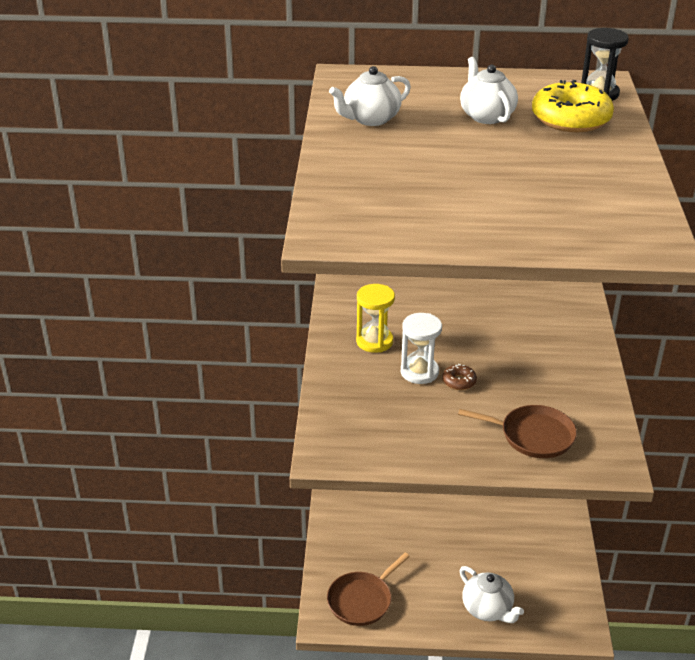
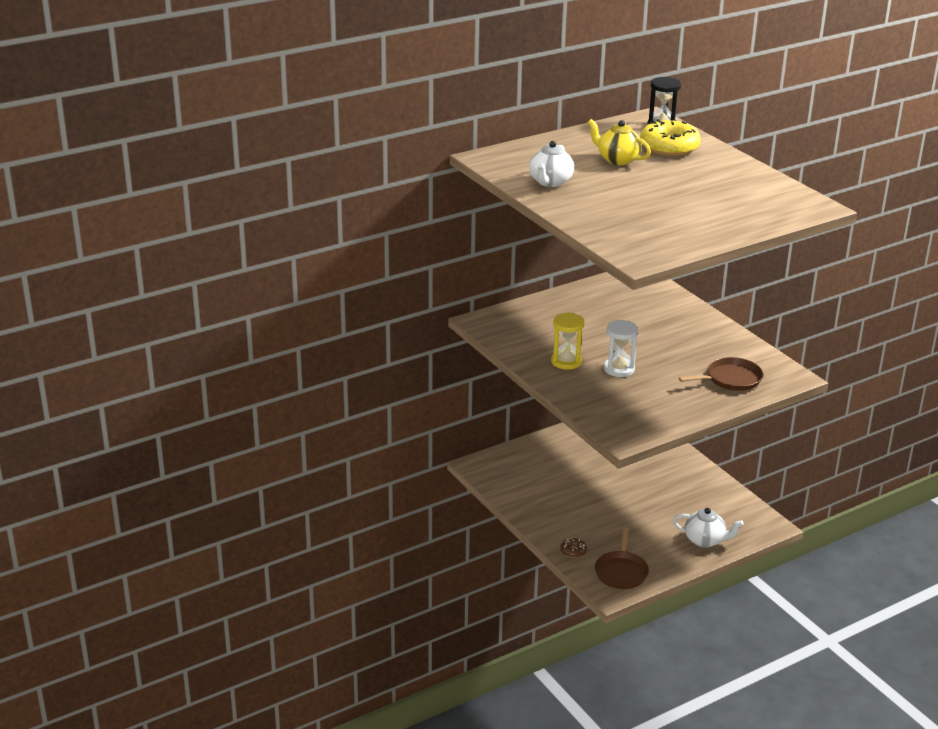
camera: 35 degrees left, 5 degrees down
(459, 381) = (650, 365): brown donut -> brown donut (573, 551)
(486, 116) = (617, 159): white teapot -> yellow teapot

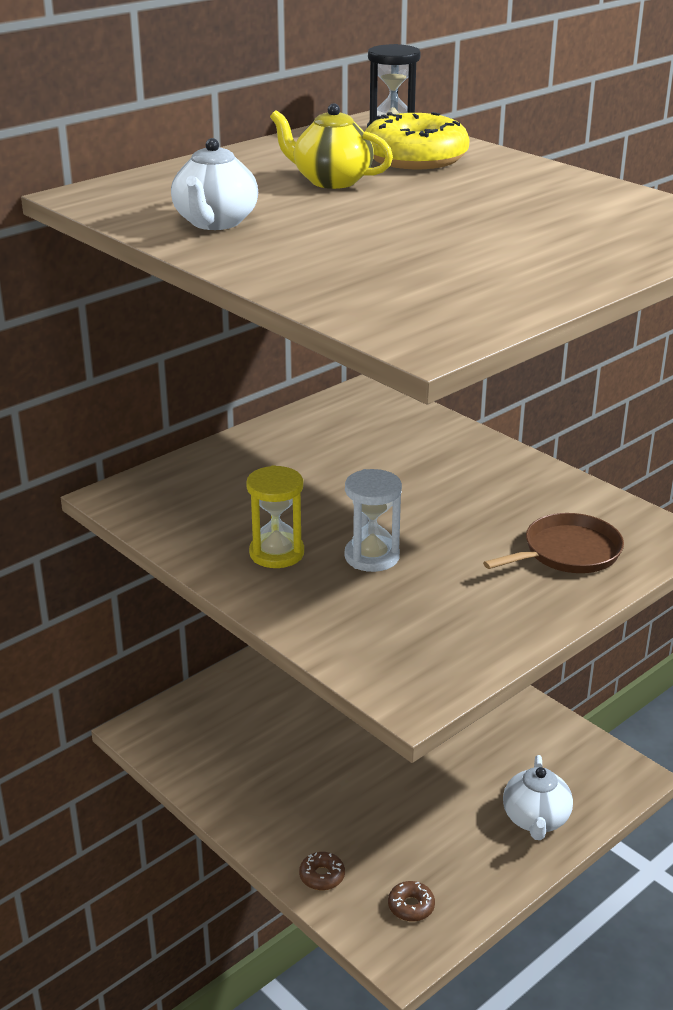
camera: 10 degrees left, 0 degrees up
(621, 571) = (411, 906): brown pan -> brown donut
(705, 540) = (535, 820): white teapot -> white teapot turned 90 degrees clockwise

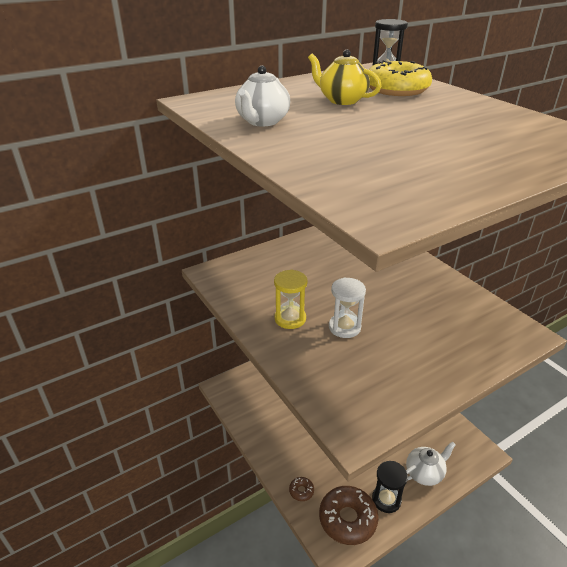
camera: 10 degrees right, 5 degrees up
(411, 906) = (347, 519): brown donut -> brown donut, size x2.22
(474, 868) = (386, 499): none -> black hourglass
(535, 820) = (424, 473): white teapot -> white teapot turned 135 degrees counterclockwise
(567, 552) = (463, 338): brown pan -> none

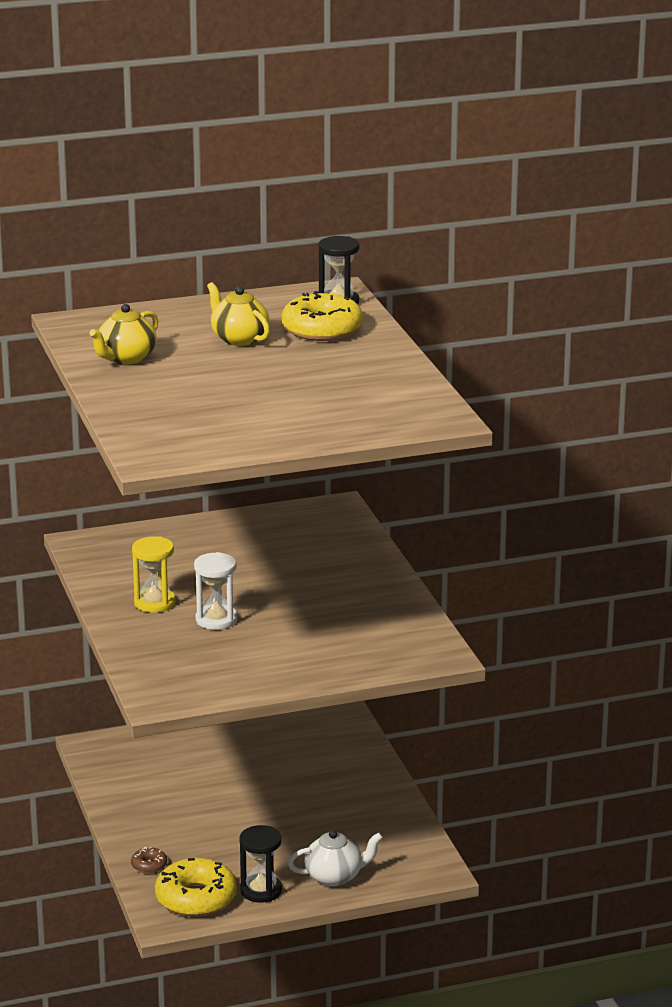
camera: 15 degrees right, 10 degrees down
(262, 121) = (126, 358): white teapot -> yellow teapot
(347, 519) = (196, 898): brown donut -> yellow donut

